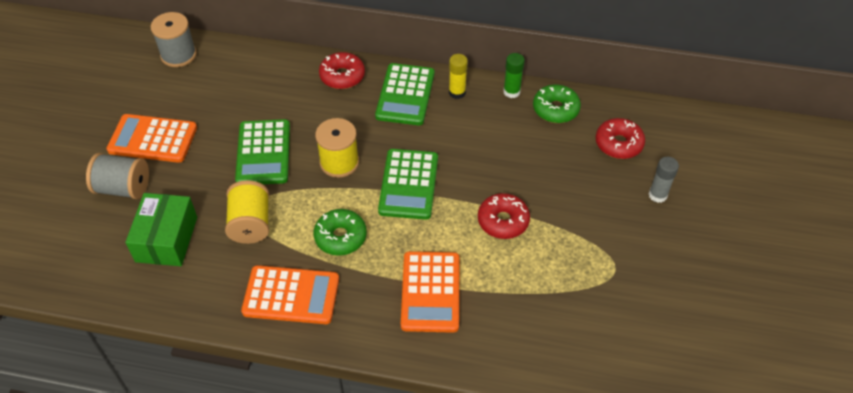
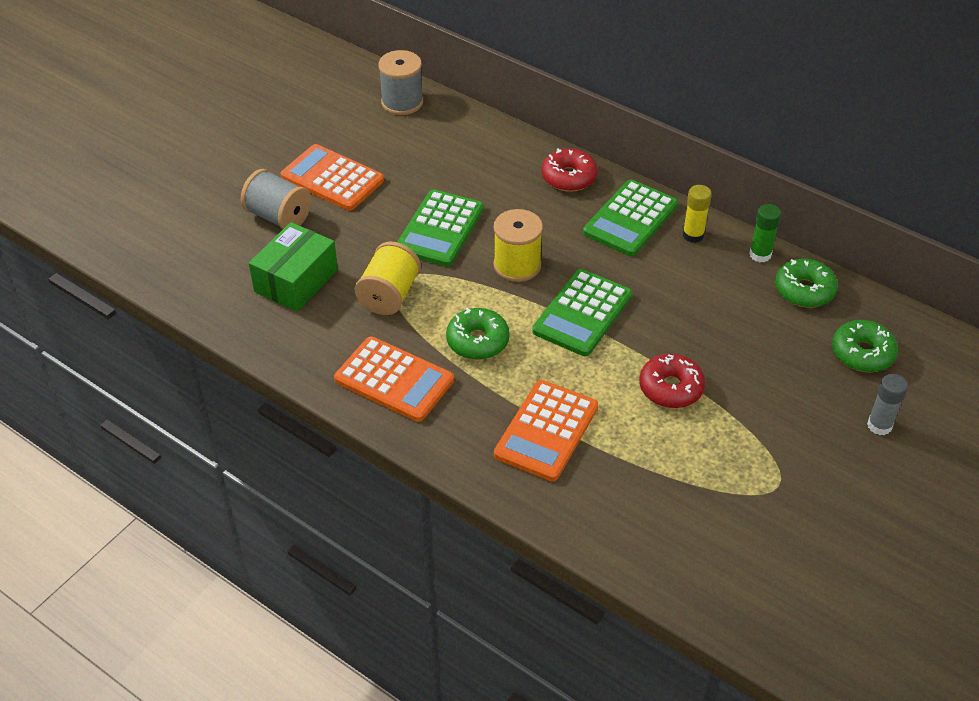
camera: 25 degrees right, 5 degrees down
(618, 144) = (862, 353): red donut -> green donut

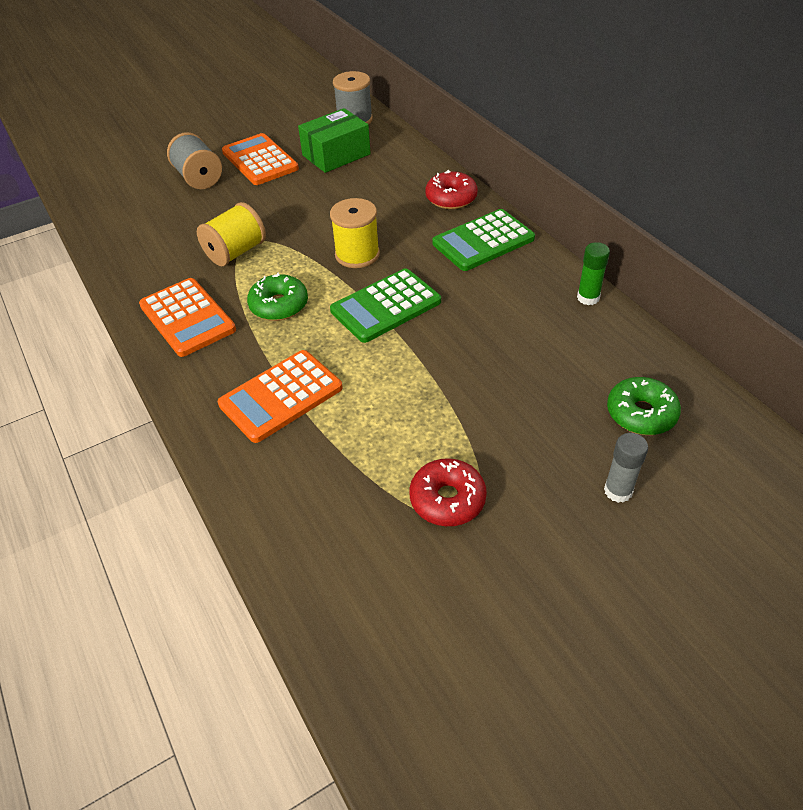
camera: 25 degrees right, 0 degrees up
(296, 281) = (174, 225): green box -> green box (336, 155)
(440, 229) = (314, 213): green calculator -> none
(671, 388) = (422, 392): red donut -> red donut (447, 499)
(693, 235) = (533, 267): yellow glue stick -> none
(804, 290) = (613, 339): green donut -> none

